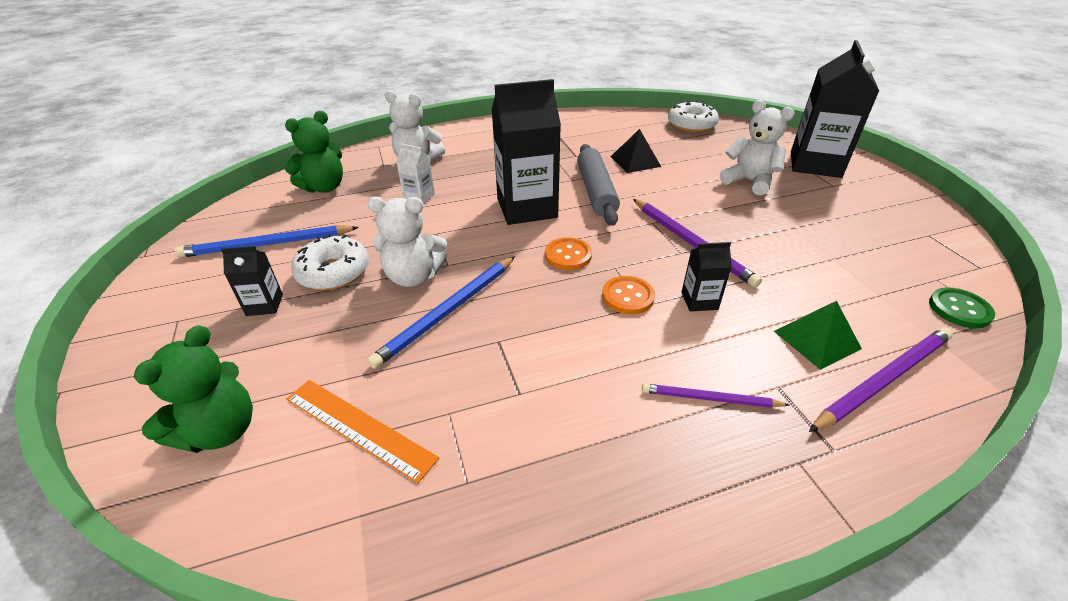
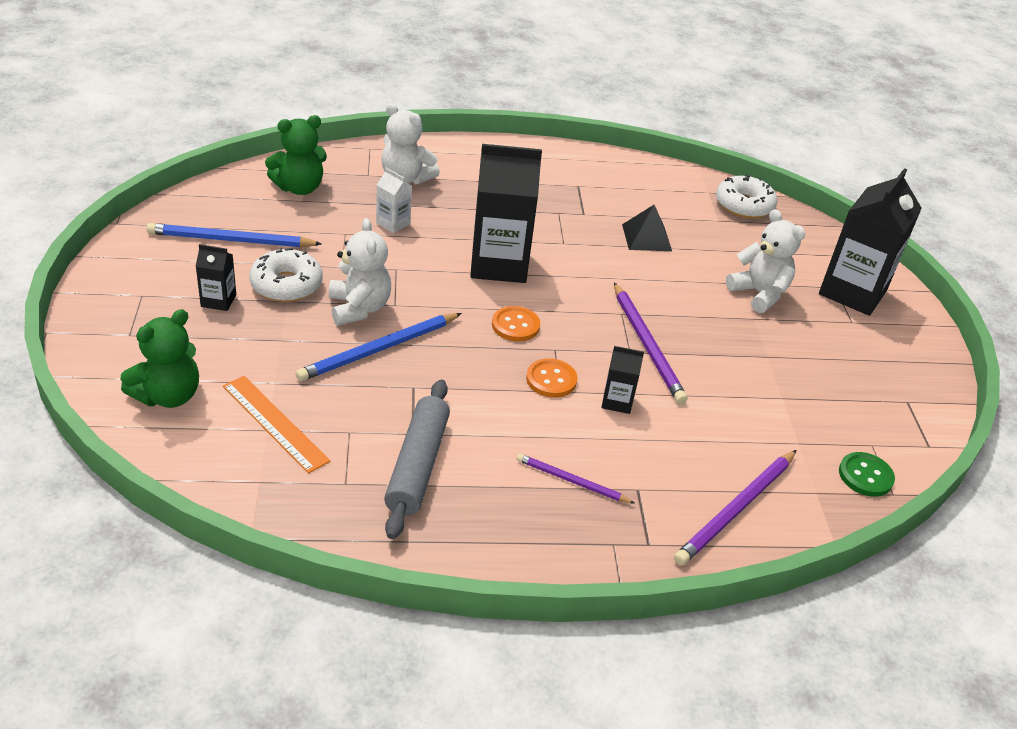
camera: 10 degrees right, 0 degrees up
(413, 276) = (359, 308): white teddy bear -> white teddy bear turned 120 degrees counterclockwise
(596, 191) = (581, 263): grey rolling pin -> grey rolling pin (417, 465)
(816, 339) = (703, 463): green pyramid -> none
(883, 380) = (736, 509): purple pencil -> purple pencil turned 150 degrees clockwise

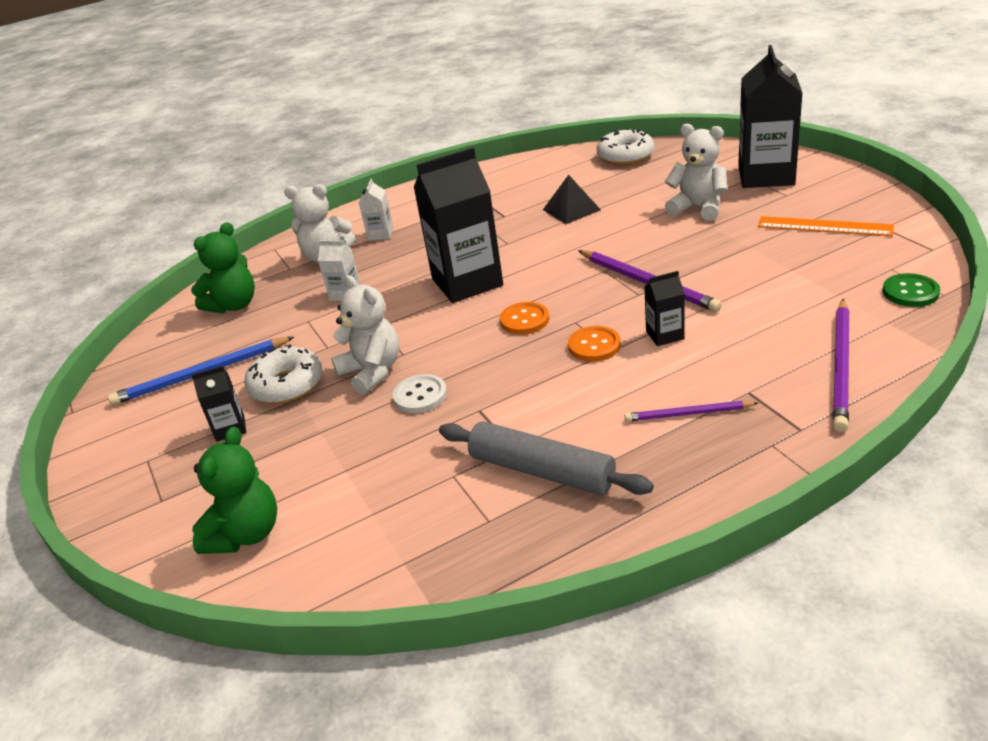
camera: 15 degrees left, 5 degrees down
(275, 423) = (374, 504): orange ruler -> orange ruler (824, 226)
(379, 349) = (420, 395): blue pencil -> white button
(417, 465) = (541, 471): grey rolling pin -> grey rolling pin turned 45 degrees counterclockwise
(466, 178) = (380, 234): none -> white carton

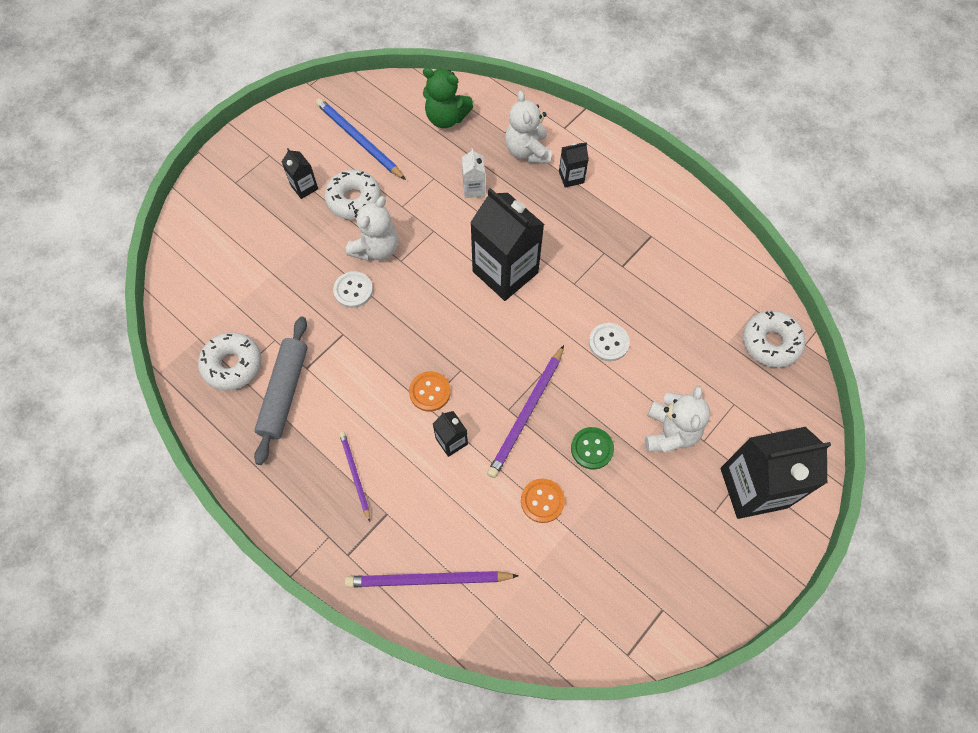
camera: 65 degrees right, 30 degrees up
(246, 534) = (212, 243): green teddy bear -> none
(380, 234) = (571, 177): white carton -> black carton
(471, 524) = (233, 365): none -> white donut
(524, 320) = (457, 332): orange button -> orange button (542, 501)
(571, 209) = (645, 320): black pyramid -> none
(586, 230) = (608, 342): none -> white button
(824, 226) = (654, 553): orange ruler -> none
(910, 292) = (546, 634): green button -> green button (592, 448)

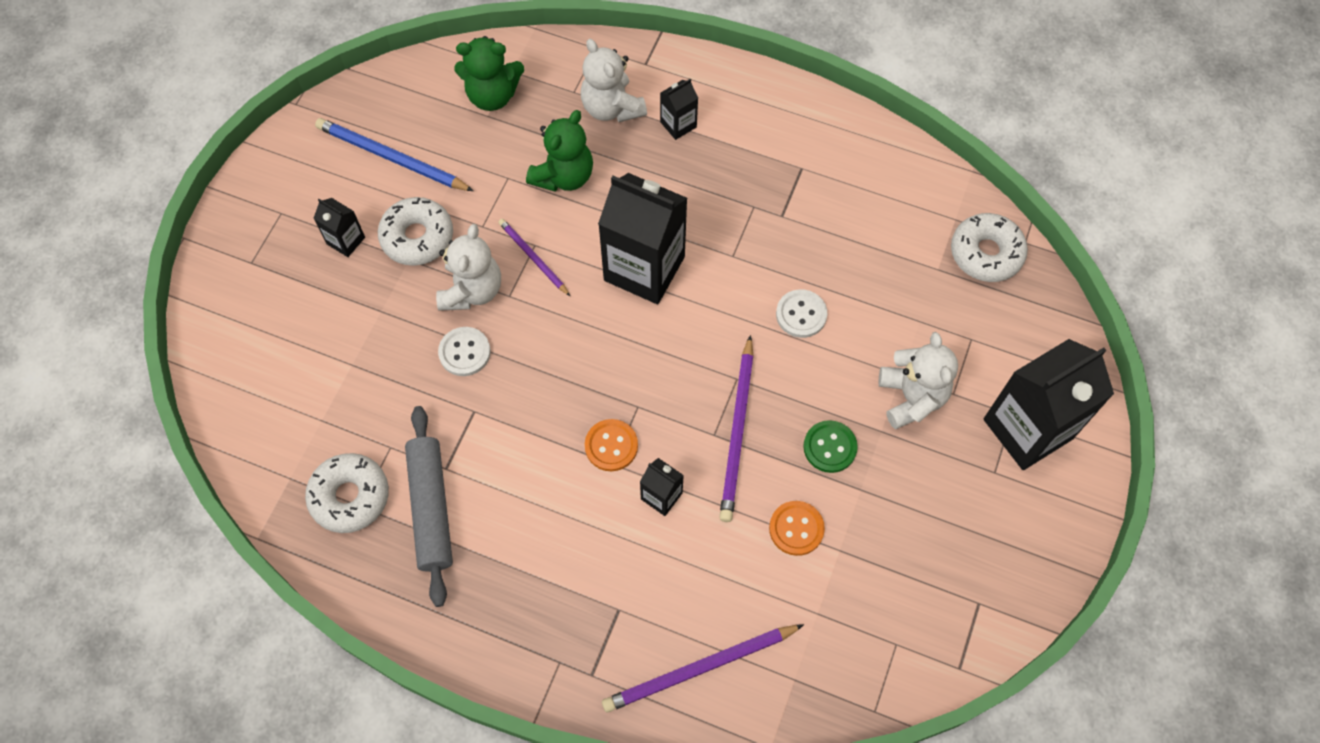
camera: 20 degrees left, 0 degrees up
(355, 475) = (561, 577): purple pencil -> purple pencil (533, 257)
(474, 189) = (564, 176): white carton -> green teddy bear

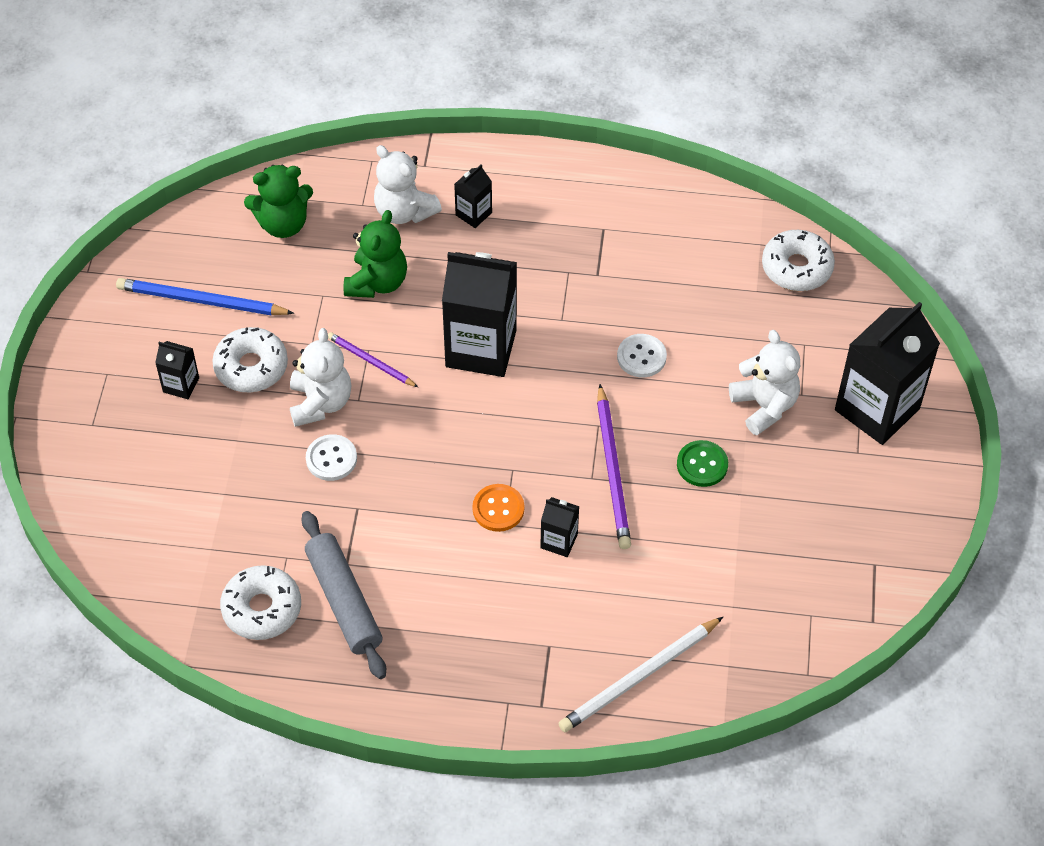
camera: 15 degrees left, 10 degrees down
(699, 668) = (639, 677): purple pencil -> white pencil
(796, 529) = (692, 540): orange button -> none

